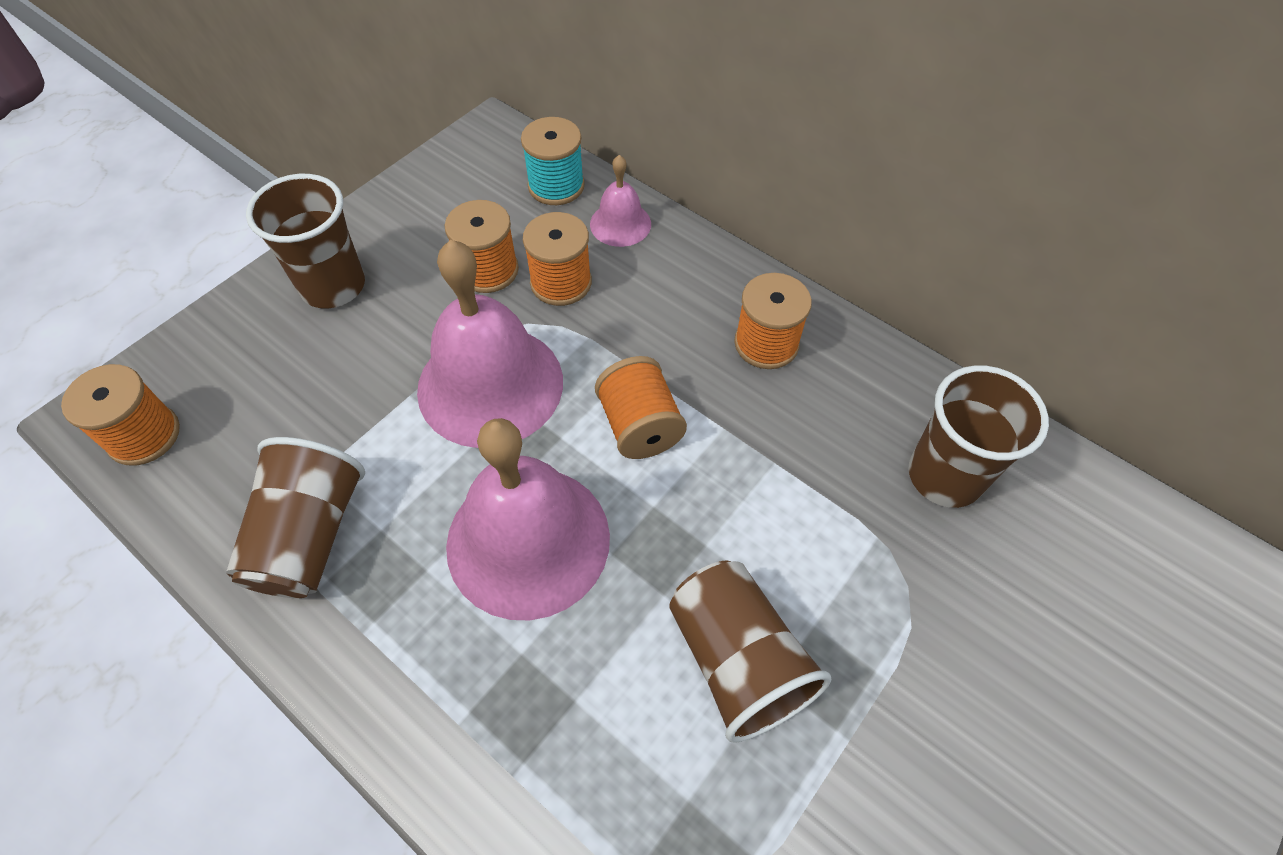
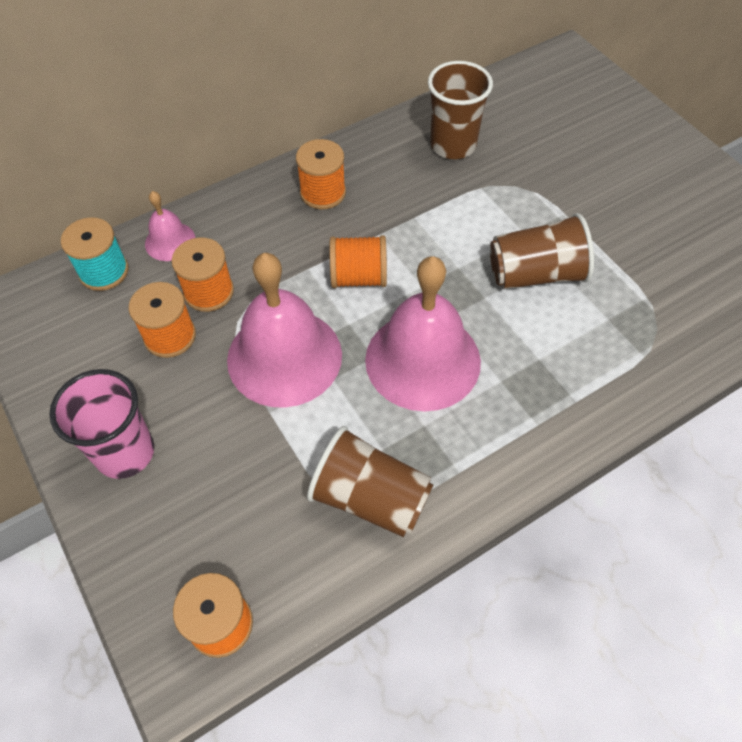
camera: 70 degrees left, 0 degrees up
(333, 286) = (125, 452): brown cup -> pink cup

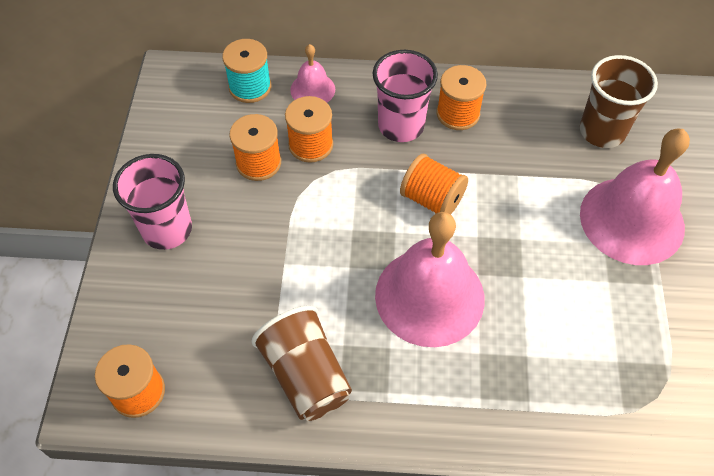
camera: 35 degrees right, 0 degrees up
(280, 230) = (401, 126): none -> pink cup
(284, 357) = (327, 228): pink bell -> pink bell (632, 220)
(536, 274) = (584, 284): brown cup -> none

